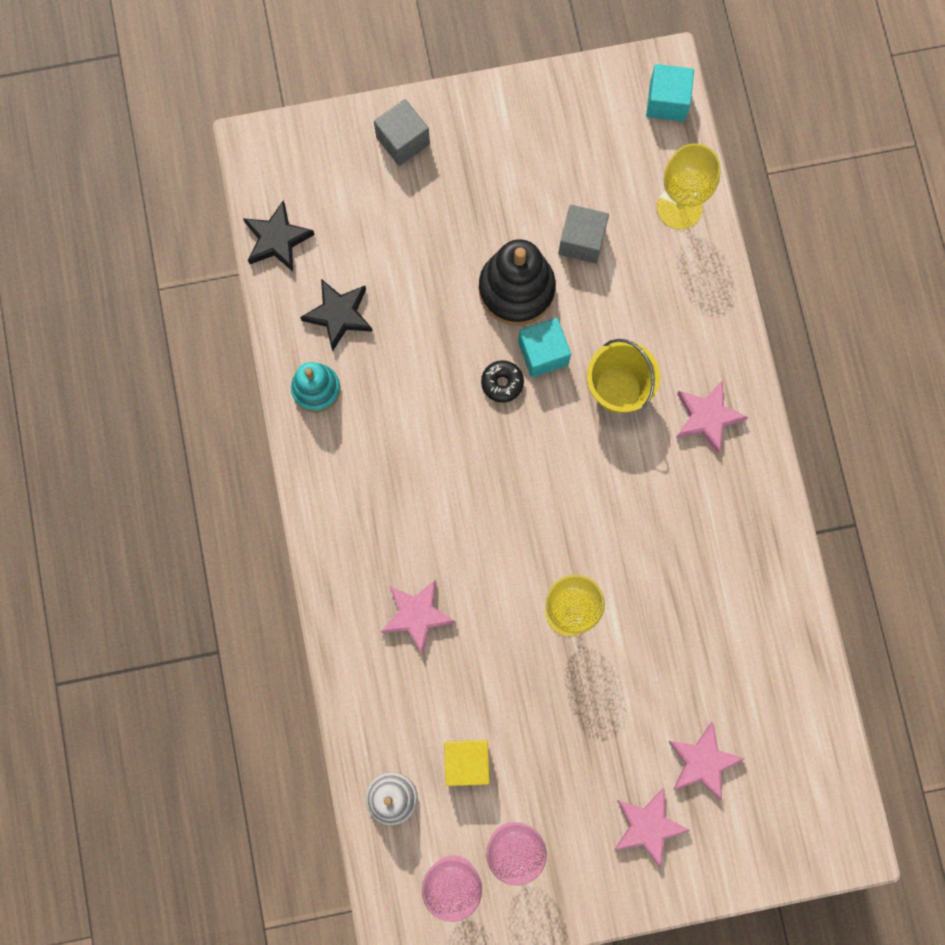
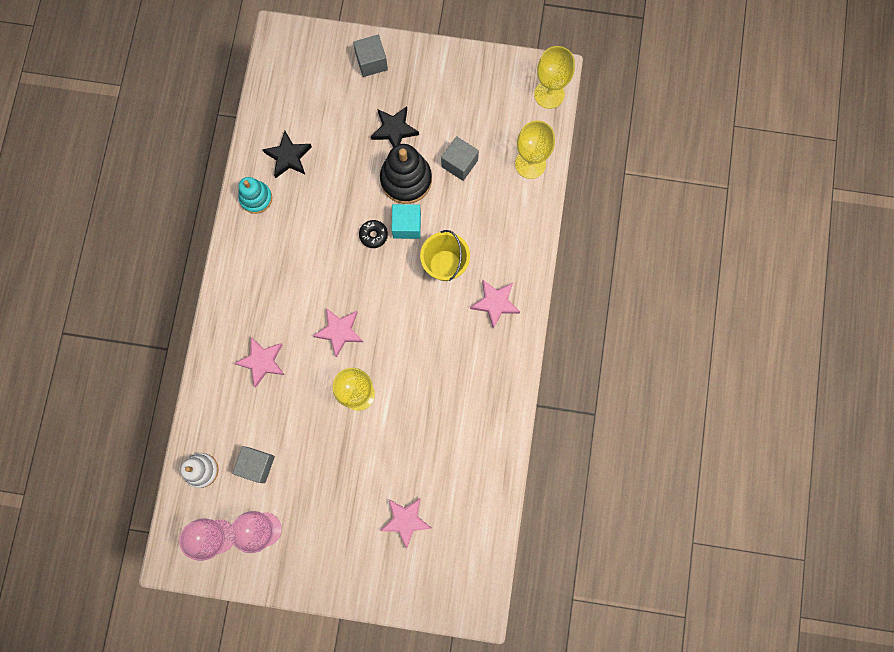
camera: 20 degrees right, 0 degrees up
(277, 239) = (269, 97): black star -> black star (394, 130)
(466, 762) = (256, 465): yellow cube -> grey cube
(648, 826) = (354, 548): pink star -> pink star (339, 331)
(667, 101) = (549, 94): turquoise cube -> yellow goblet

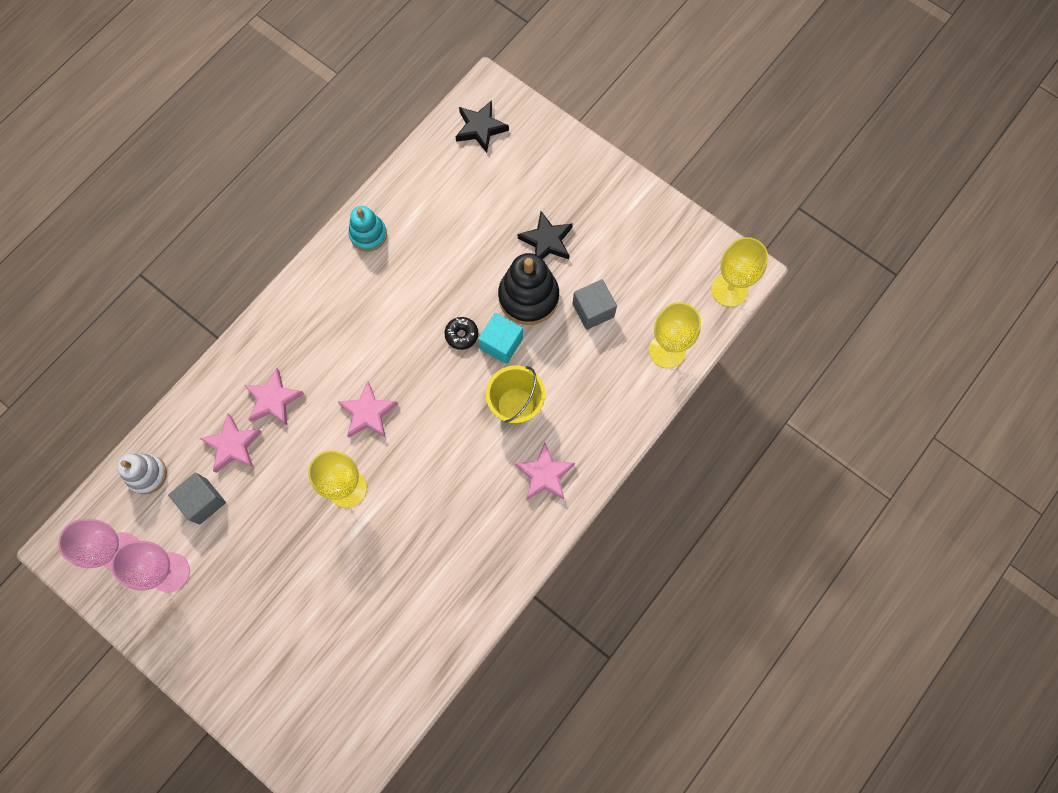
camera: 30 degrees right, 5 degrees down
(288, 157) = (425, 211): black star -> black star (480, 128)
(371, 62) = (564, 162): grey cube -> none
(405, 520) = (314, 649): pink star -> pink star (233, 445)

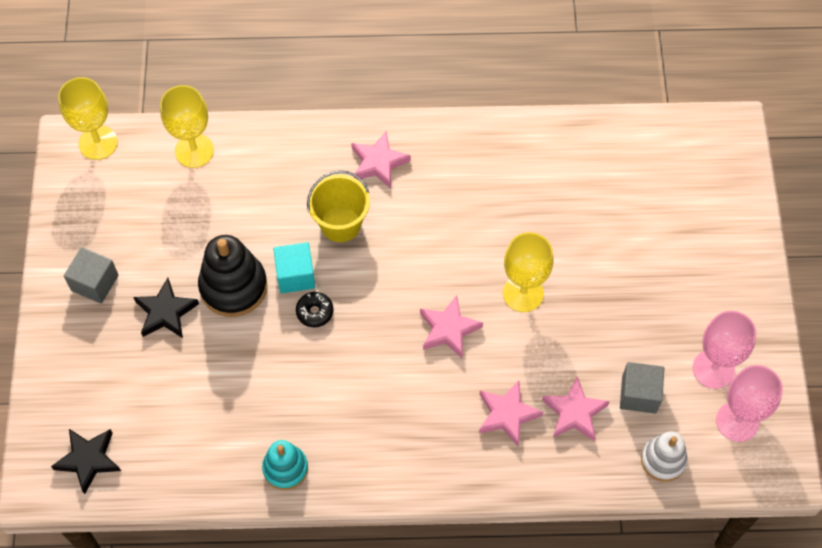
camera: 130 degrees left, 10 degrees down
(593, 310) = (203, 228): grey cube -> grey cube (95, 283)

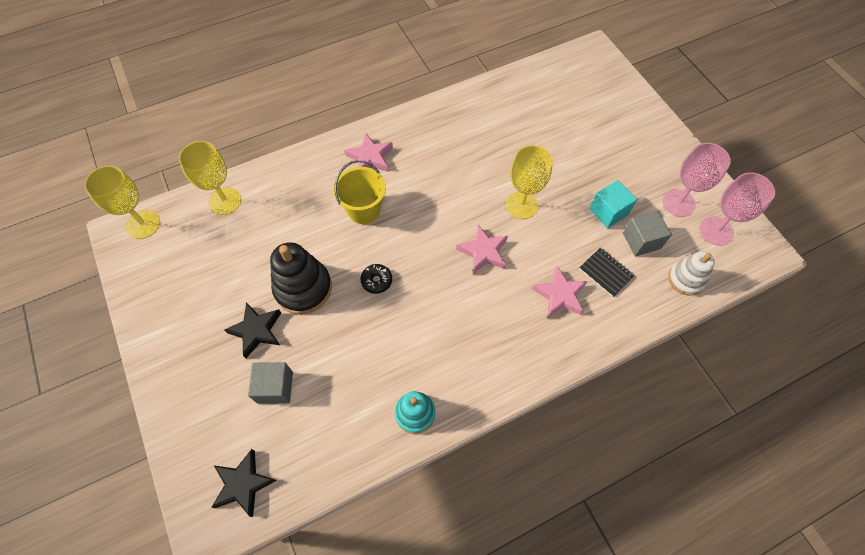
camera: 25 degrees left, 0 degrees up
(95, 283) = (186, 332): grey cube -> grey cube (275, 387)
(295, 275) = (348, 260): turquoise cube -> turquoise cube (608, 212)
(574, 412) = (605, 273): pink star -> black notebook

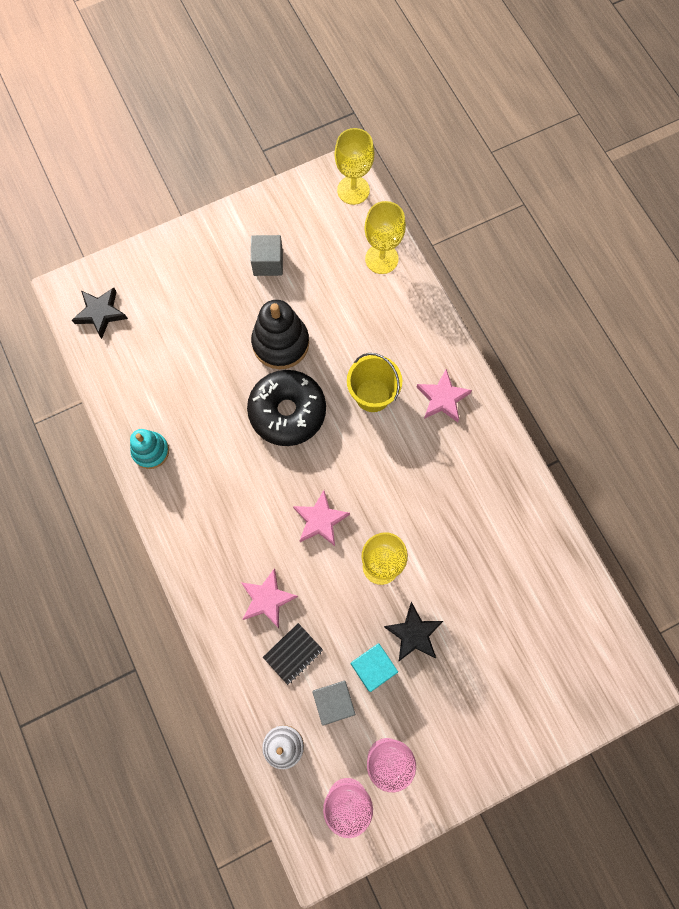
camera: 90 degrees right, 10 degrees up
(256, 331) = (237, 306): black star -> black star (414, 634)
(275, 387) = (182, 329): grey cube -> grey cube (268, 263)
(376, 281) = (287, 412): black donut -> black donut, size x2.41

